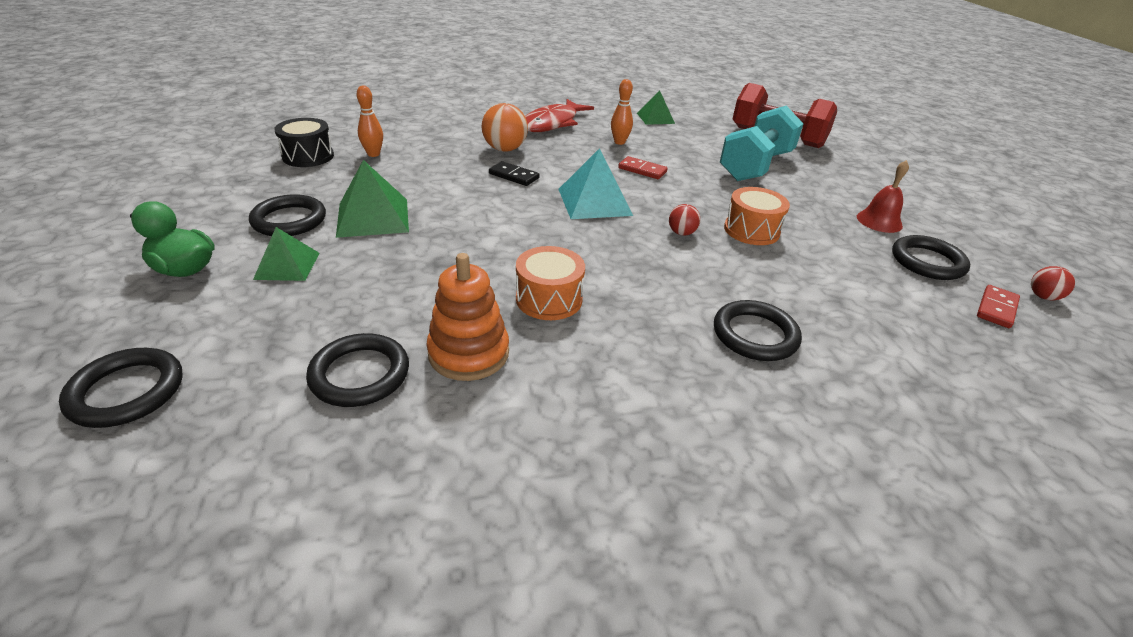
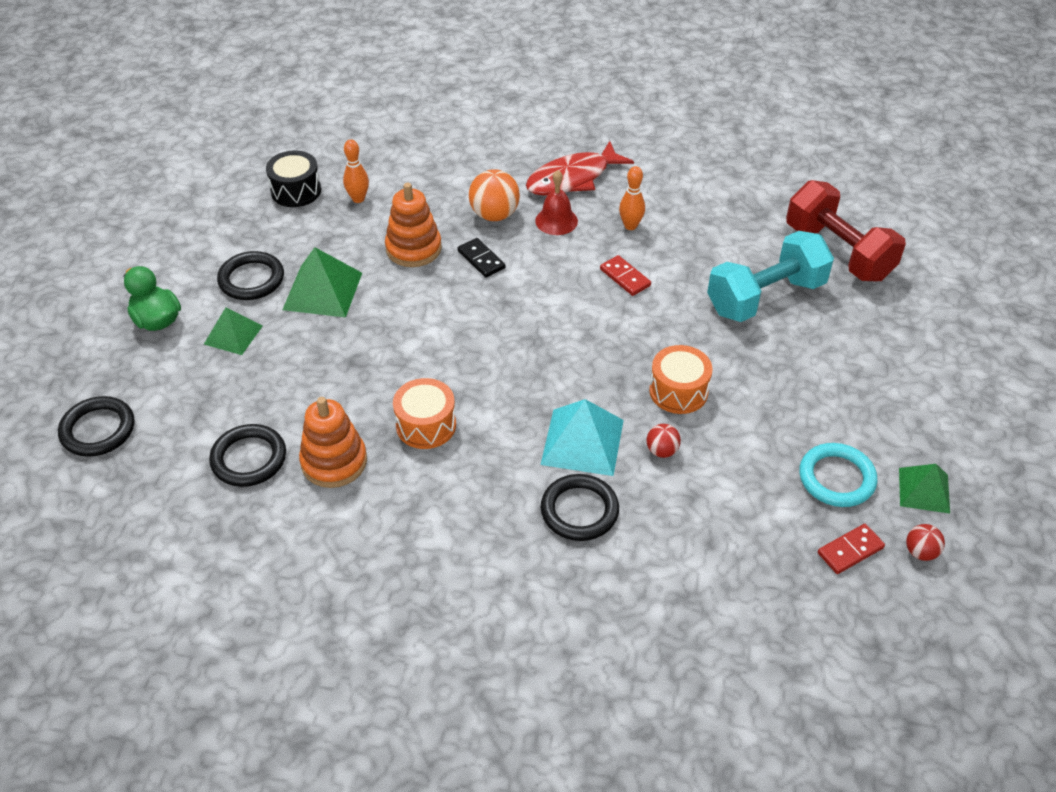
camera: 25 degrees right, 10 degrees up
(447, 177) = (413, 248): none -> orange stacking toy
(594, 202) = (541, 315): turquoise pyramid -> turquoise pyramid (582, 442)
(655, 118) = (705, 189): green pyramid -> green pyramid (924, 490)
(681, 233) = (601, 377): red ball -> red ball (662, 451)
(879, 221) = (838, 412): red bell -> red bell (556, 221)
(927, 262) = (836, 478): black ring -> turquoise ring

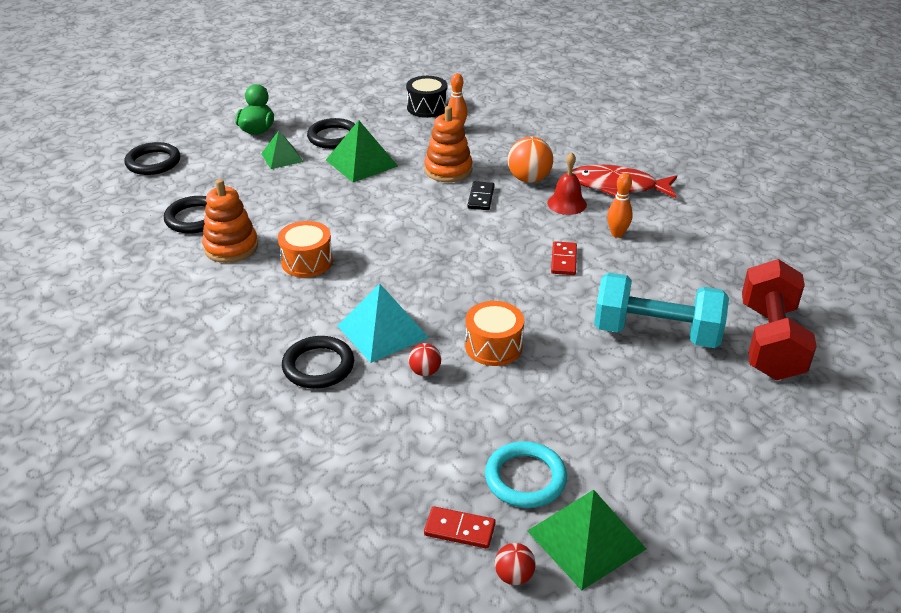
camera: 45 degrees right, 10 degrees down
(924, 490) = (586, 539): green pyramid -> green pyramid, size x1.55

